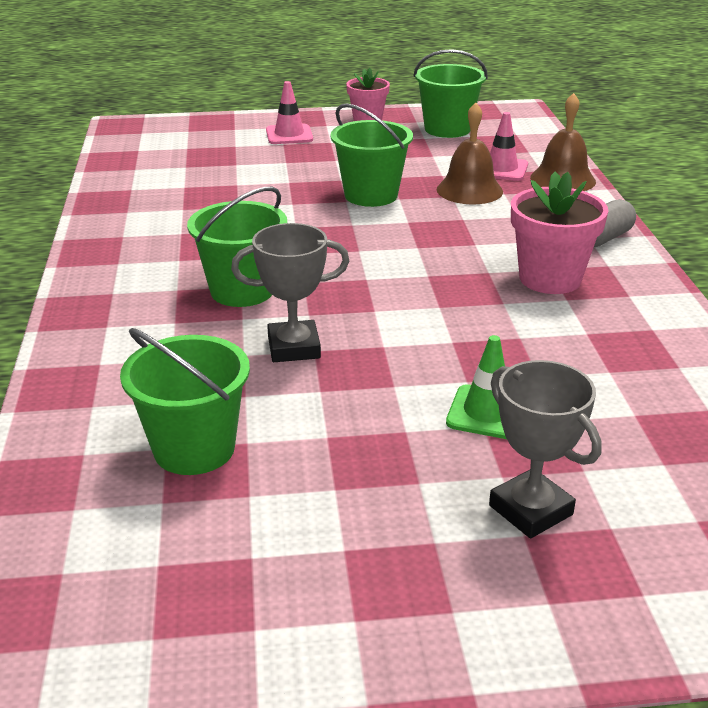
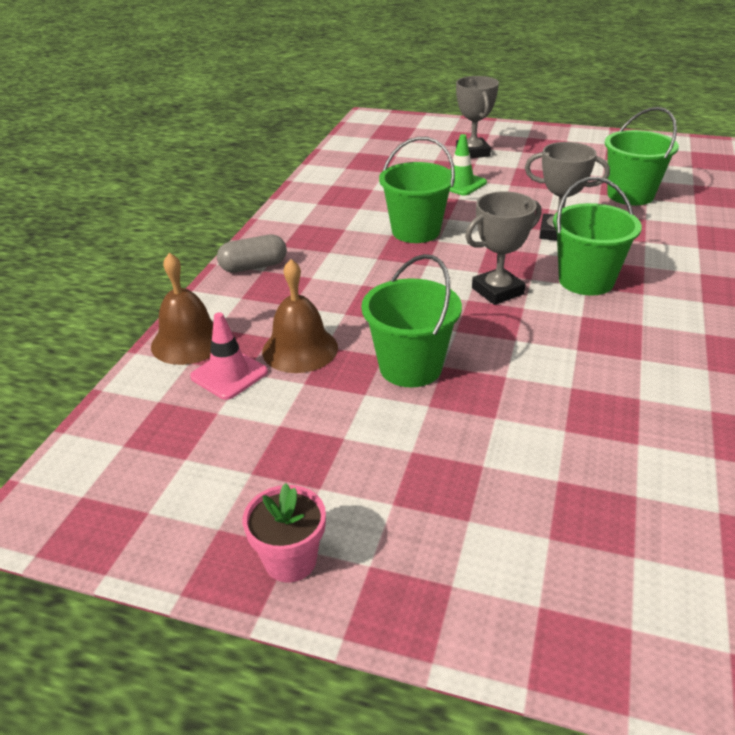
camera: 155 degrees left, 5 degrees up
(289, 135) = (448, 547): pink traffic cone -> none
(333, 262) = (497, 291): none -> grey trophy
(447, 129) = (197, 487): green bucket -> green bucket (416, 231)
(550, 279) = (338, 244): pink flower pot -> none

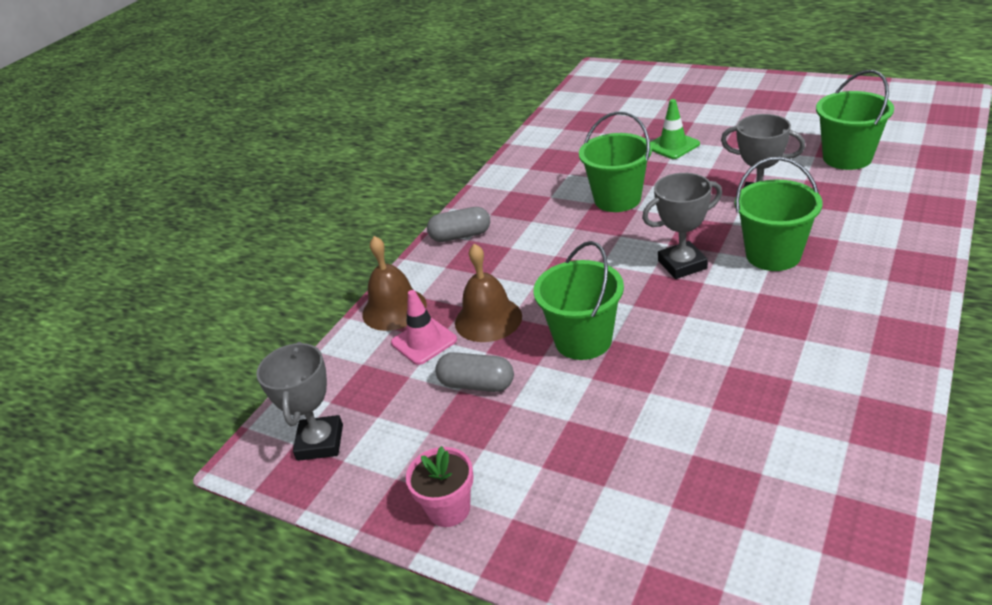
camera: 15 degrees right, 0 degrees up
(299, 418) = (477, 384): none -> grey capsule
(472, 152) = (694, 109): grey trophy -> grey trophy (320, 442)

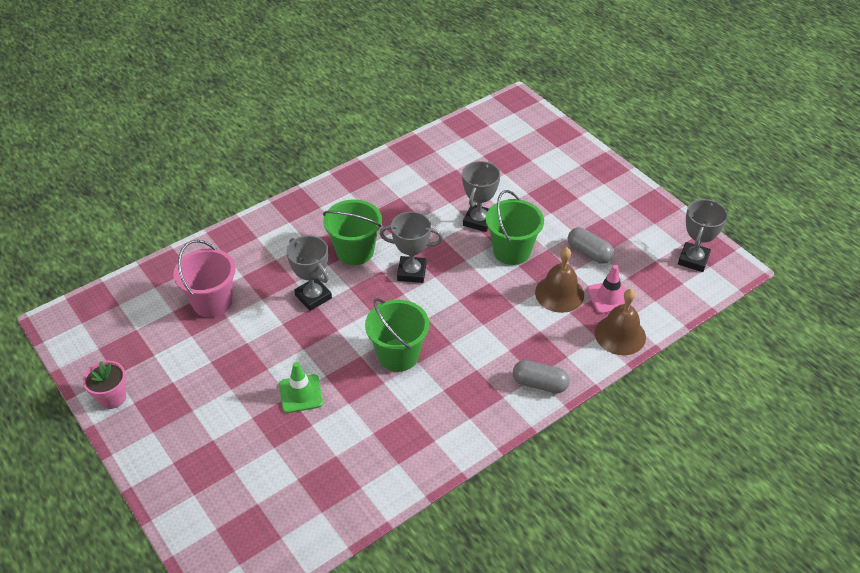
camera: 160 degrees left, 10 degrees up
(449, 509) = (632, 198): pink flower pot -> pink flower pot (112, 397)
(662, 358) = (478, 221): none -> grey trophy
(847, 158) = (212, 302): green bucket -> pink bucket

